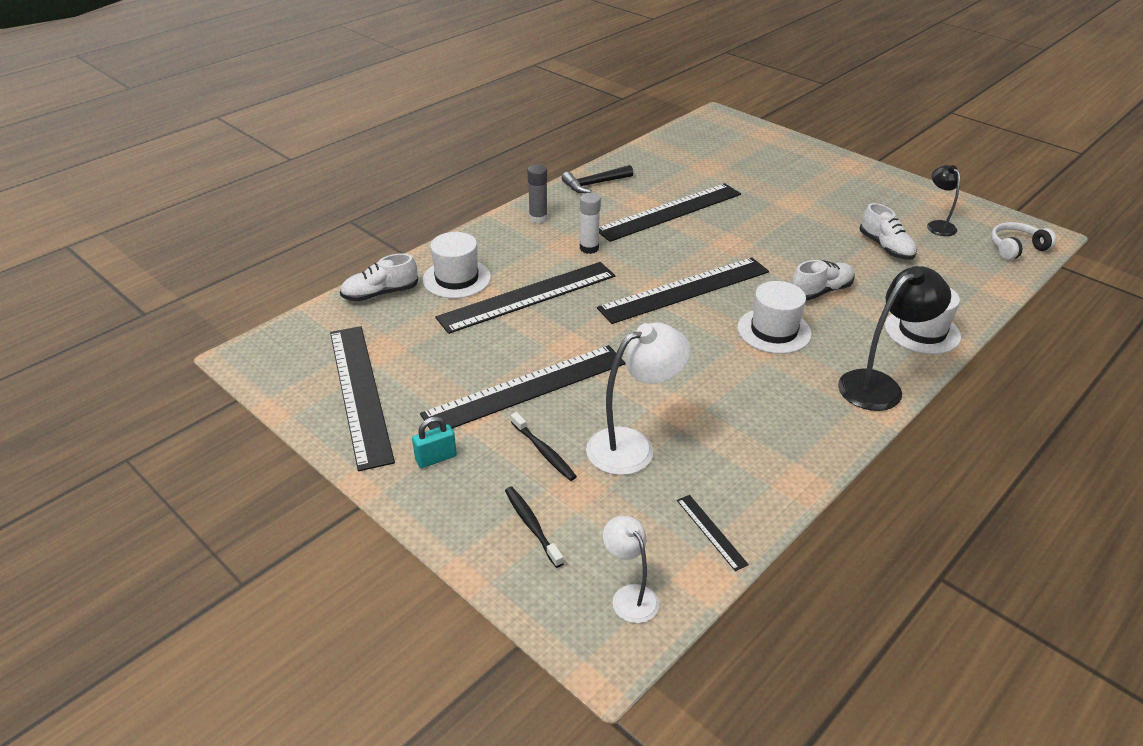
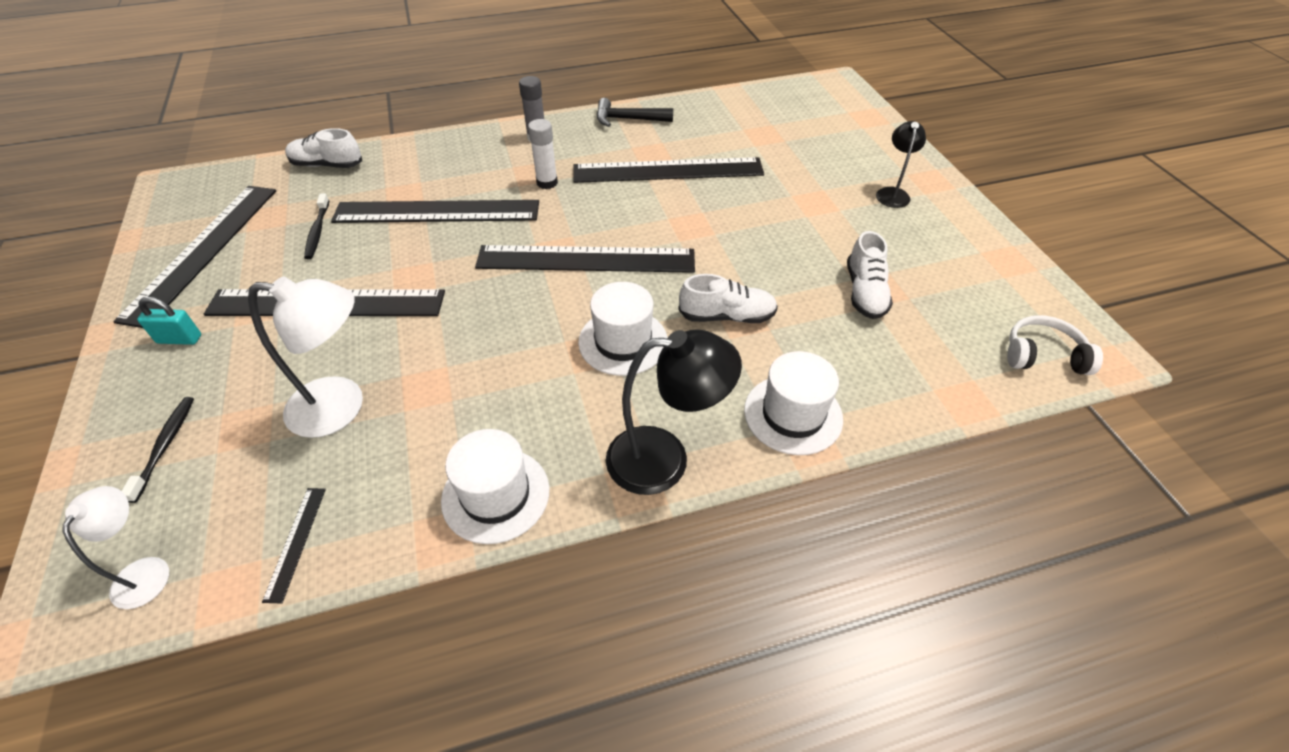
camera: 30 degrees right, 10 degrees up
(456, 279) = (401, 172): white hat -> white hat (495, 495)
(544, 452) = (264, 375): black toothbrush -> black toothbrush (317, 231)
(937, 225) = (963, 288): black lamp -> black lamp (892, 193)

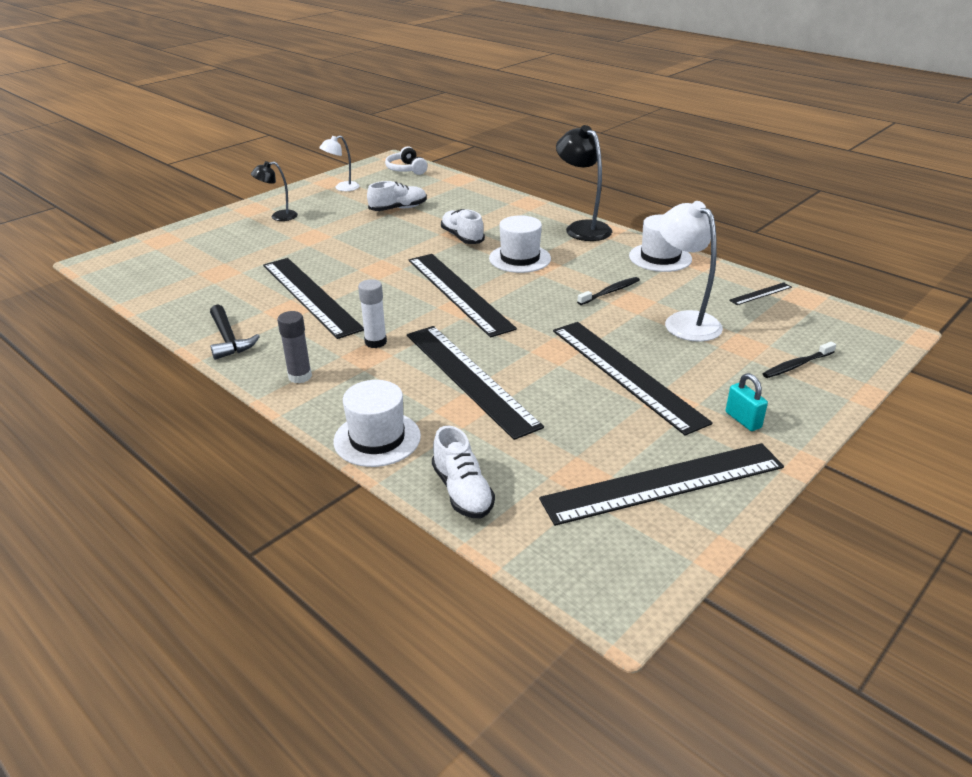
camera: 120 degrees left, 15 degrees down
(146, 571) = (838, 324): white lamp -> white lamp (342, 188)
(317, 231) = (562, 429): black toothbrush -> black toothbrush (610, 292)
(793, 414) = (515, 209): white hat -> white hat (377, 439)

